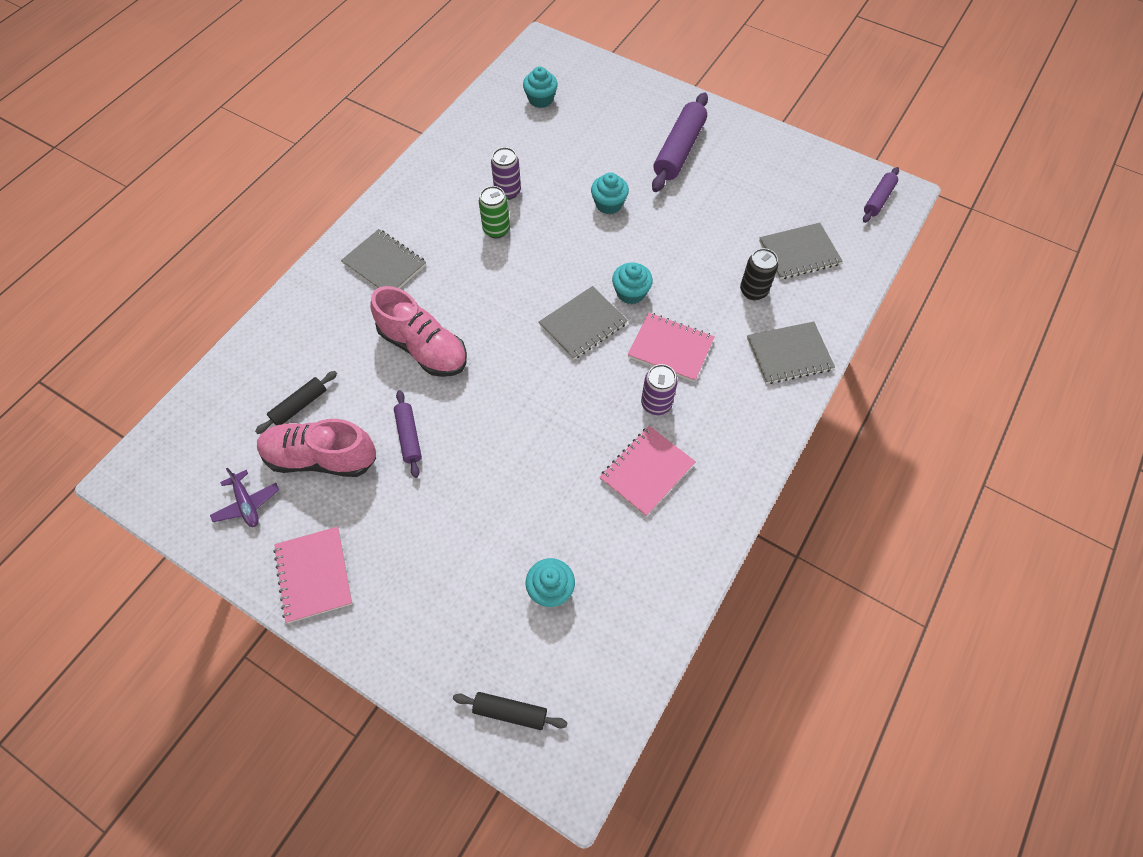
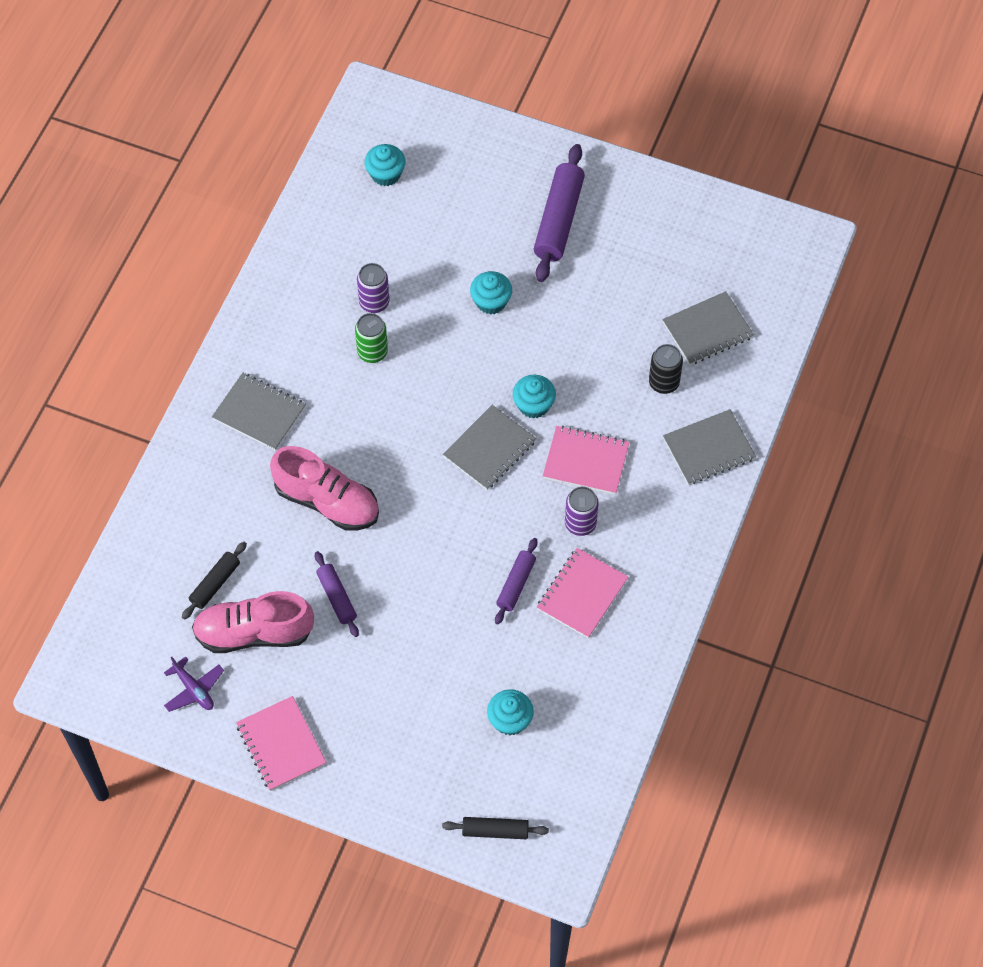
camera: 10 degrees left, 0 degrees up
(878, 199) = (788, 251): purple rolling pin -> purple rolling pin (516, 584)

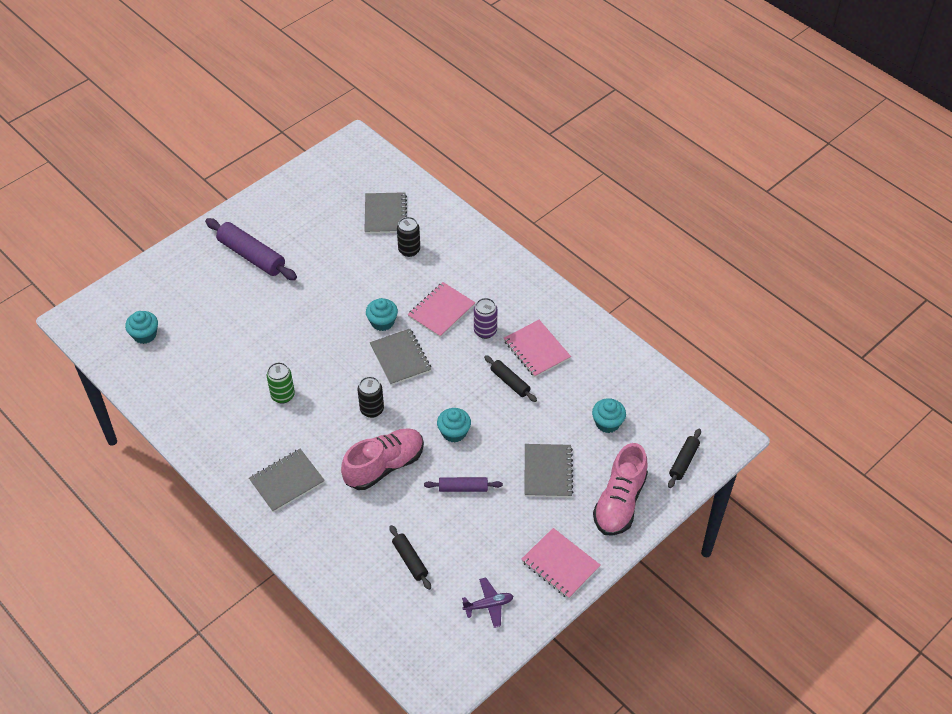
camera: 65 degrees left, 10 degrees down
(254, 633) = (463, 549): pink shoe -> pink shoe (619, 502)
(281, 744) = (560, 564): pink notebook -> pink notebook turned 45 degrees clockwise
(374, 303) = (244, 380): purple can -> none
(399, 453) = (372, 410): none -> black can
(491, 301) = (288, 315): turquoise cupcake -> turquoise cupcake (454, 432)
(516, 584) = (510, 382): purple rolling pin -> black rolling pin
(709, 449) = (470, 247): grey notebook -> grey notebook (548, 472)

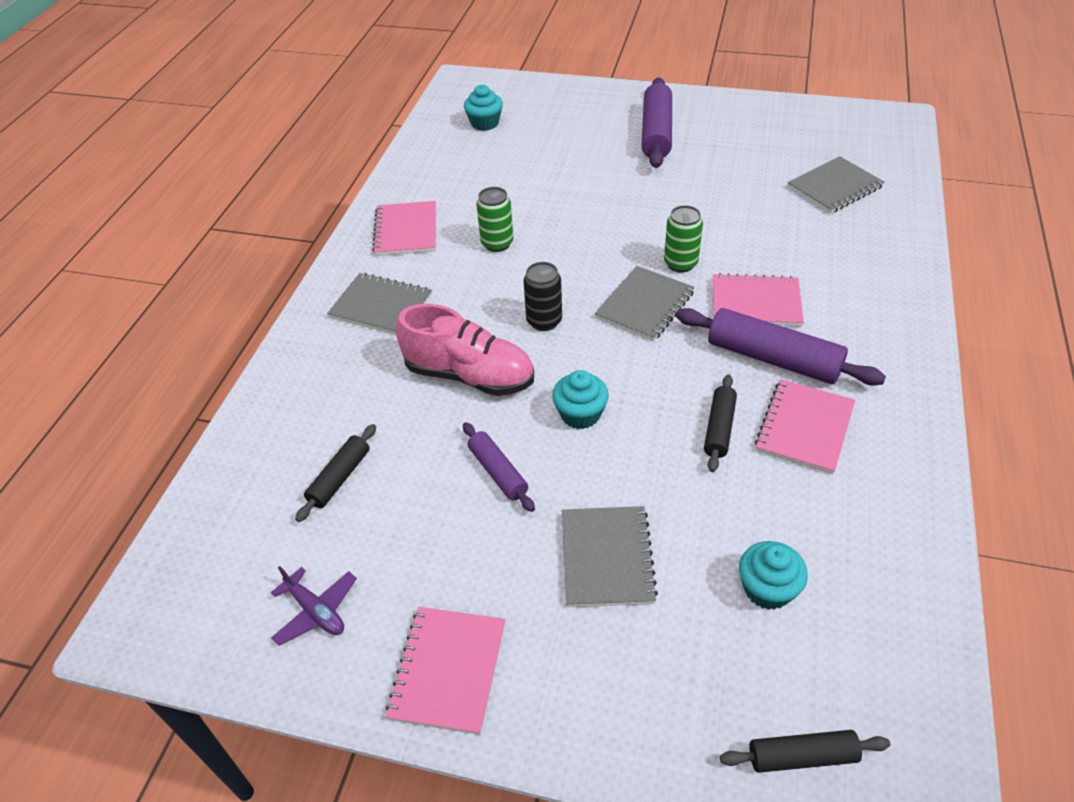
camera: 60 degrees right, 5 degrees down
(224, 435) = (406, 231): none -> pink notebook
(382, 322) = (680, 263): turquoise cupcake -> green can
(409, 250) = (810, 230): black can -> none
(485, 331) = (773, 359): purple can -> purple rolling pin
(548, 472) = (607, 558): grey notebook -> grey notebook turned 60 degrees counterclockwise
(619, 502) = (631, 694): pink shoe -> none

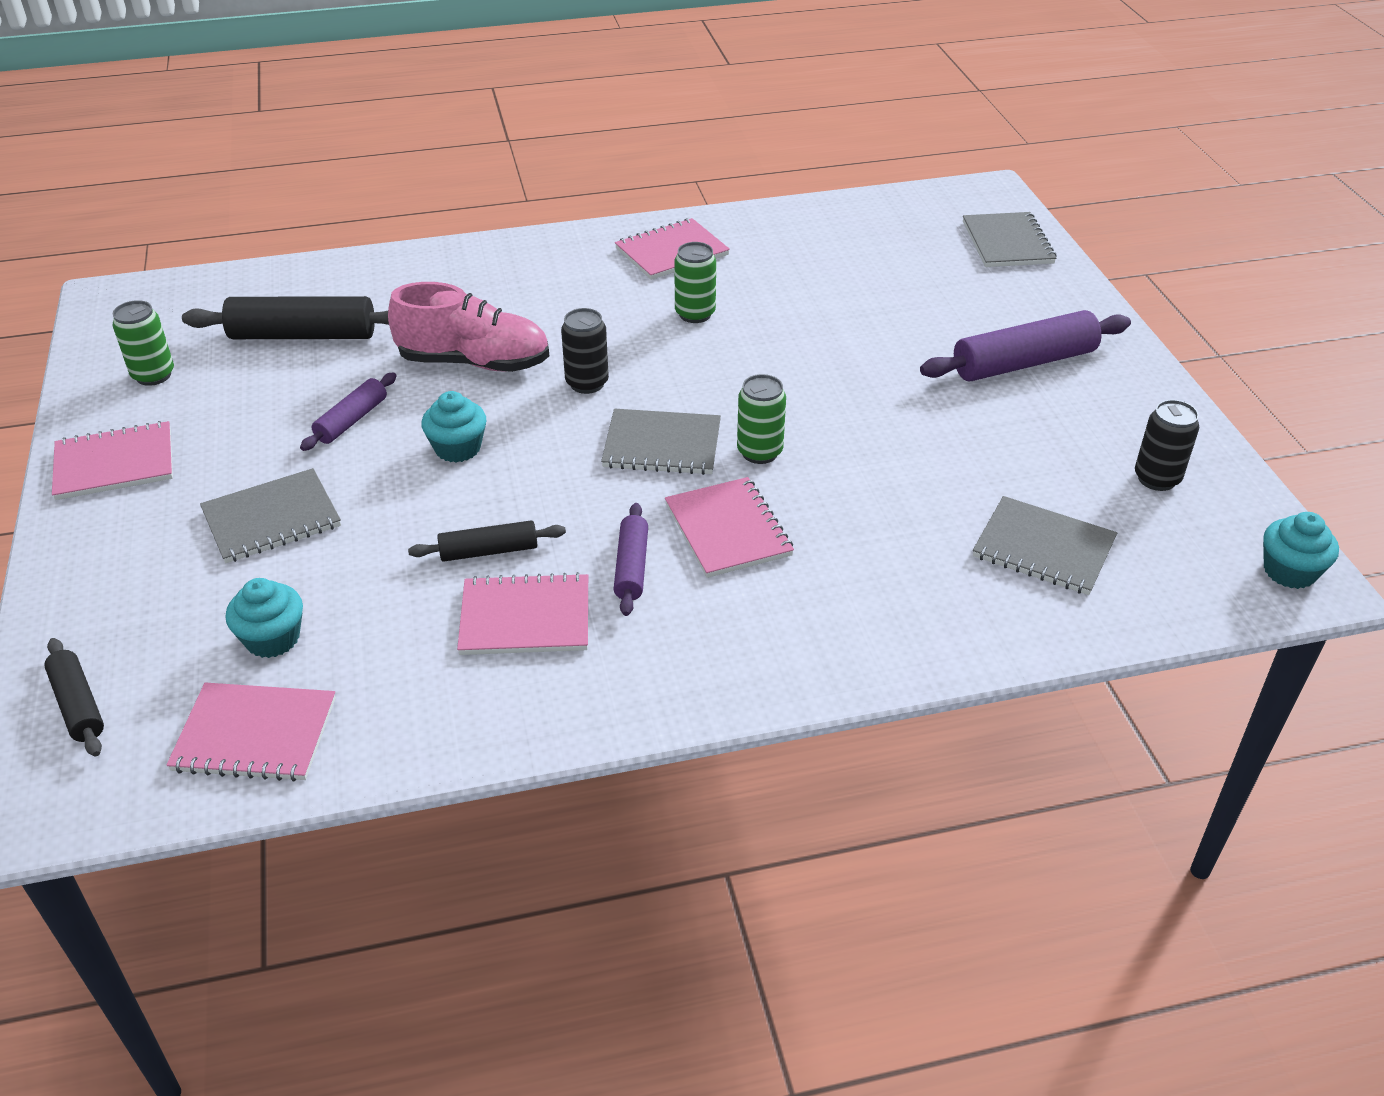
camera: 60 degrees right, 5 degrees down
(316, 611) = (153, 375): purple plane -> green can
(339, 478) = (303, 335): black rolling pin -> black rolling pin, size x1.78
(381, 306) = (542, 278): grey notebook -> grey notebook (1007, 243)
(469, 375) = (474, 362): pink shoe -> pink shoe turned 75 degrees counterclockwise
(485, 123) = (915, 235): turquoise cupcake -> turquoise cupcake (1289, 571)
(773, 359) = (631, 567): purple rolling pin -> purple rolling pin, size x0.56
(793, 129) = (1156, 478): none -> black can
(880, 624) = (255, 735): none -> pink notebook

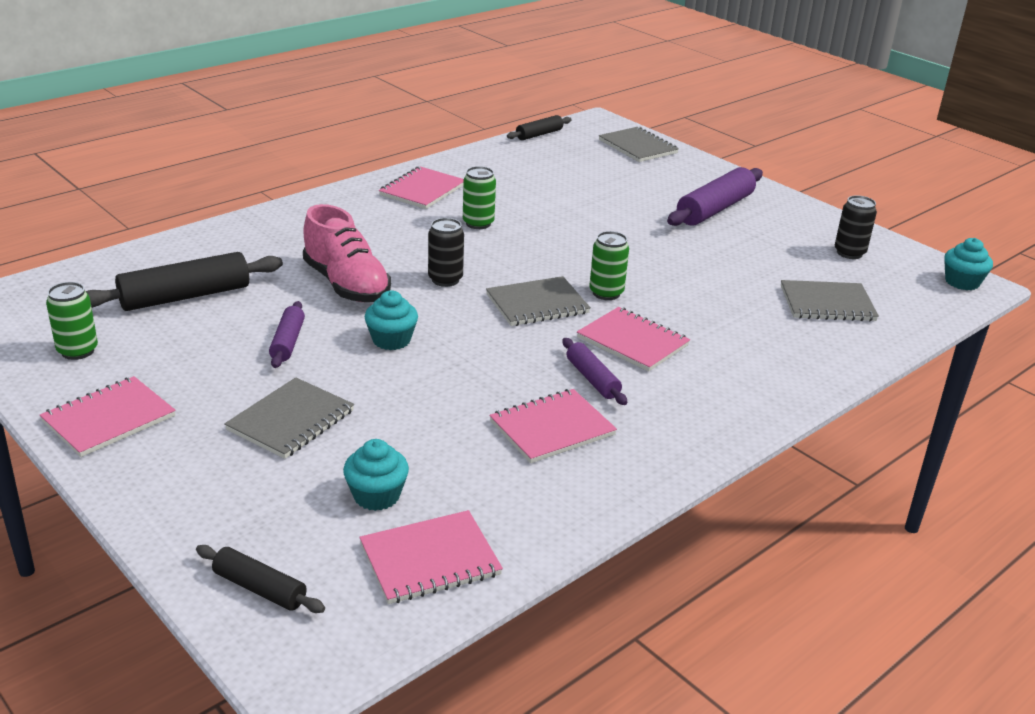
camera: 30 degrees left, 10 degrees down
(474, 362) = (346, 285): pink shoe -> pink shoe turned 75 degrees clockwise
(489, 551) = (483, 396): black rolling pin -> black rolling pin (539, 134)

